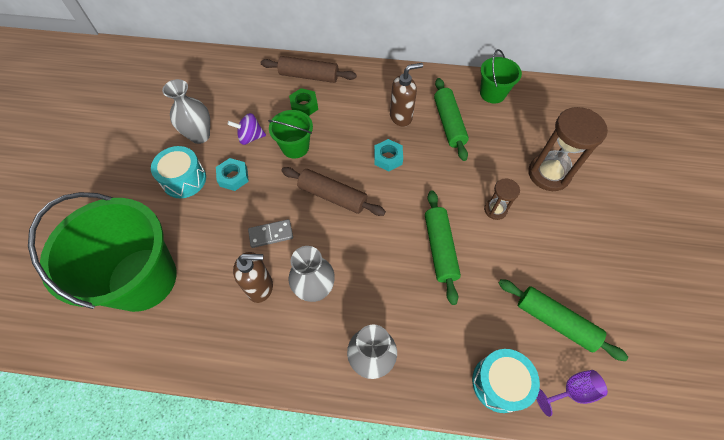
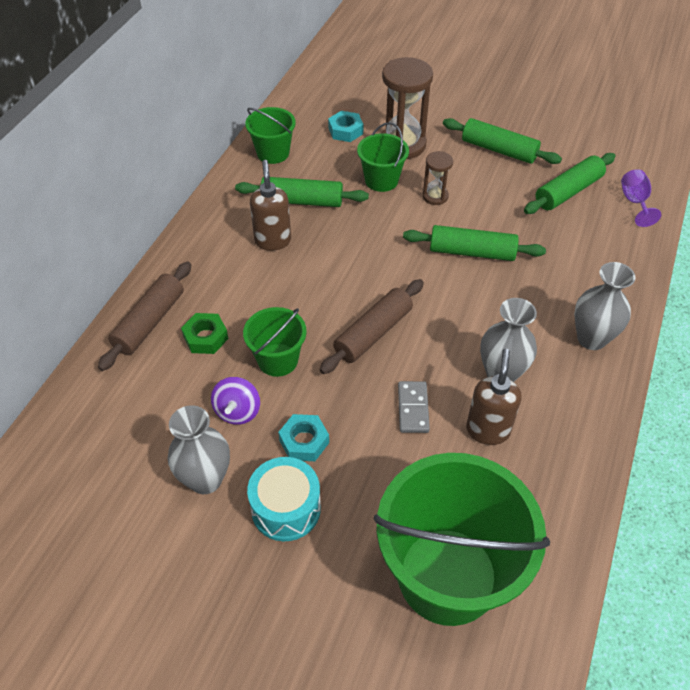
camera: 75 degrees left, 10 degrees down
(388, 158) = (333, 268): turquoise nut -> turquoise nut (345, 131)
(496, 168) = (381, 180): none -> green bucket
(499, 383) = (624, 247): turquoise drum -> none
(584, 251) = (499, 150): none -> green rolling pin

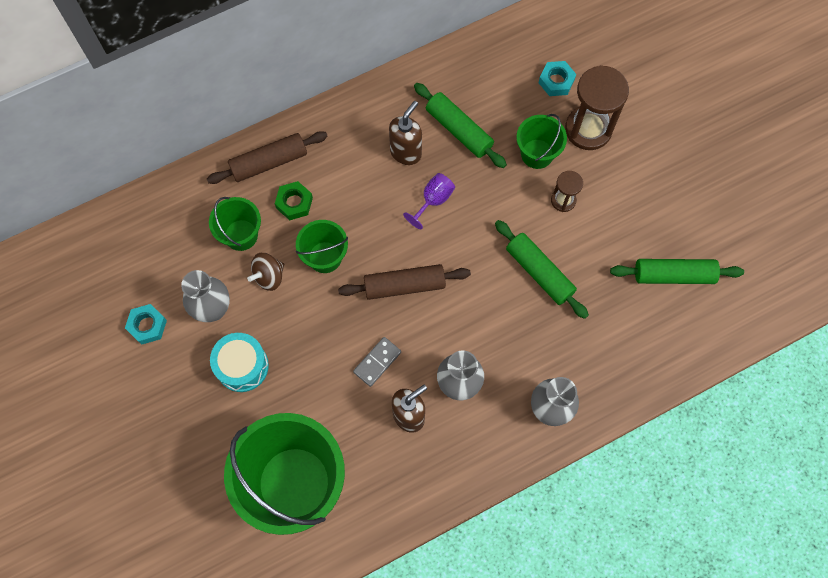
camera: 40 degrees right, 20 degrees up
(237, 411) = (269, 276): purple spinning top -> brown spinning top
(273, 153) = (479, 64): green bucket -> green bucket (241, 235)
(304, 441) = (290, 330): turquoise nut -> turquoise nut (147, 326)
(499, 150) = (661, 192): green rolling pin -> none
(635, 202) = (717, 326): purple goblet -> purple goblet (433, 200)

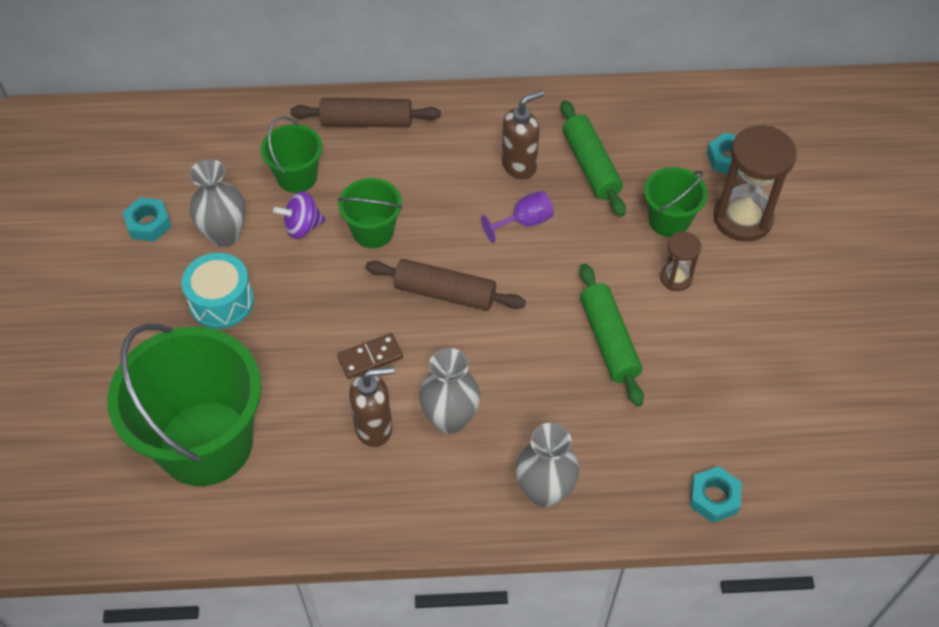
camera: 25 degrees right, 15 degrees down
(269, 276) = (302, 227): brown spinning top -> purple spinning top
(294, 203) = (371, 168): green nut -> none
(377, 362) = (370, 357): grey domino -> brown domino
(663, 361) = (714, 498): none -> turquoise nut
(673, 275) = (774, 408): green rolling pin -> none

